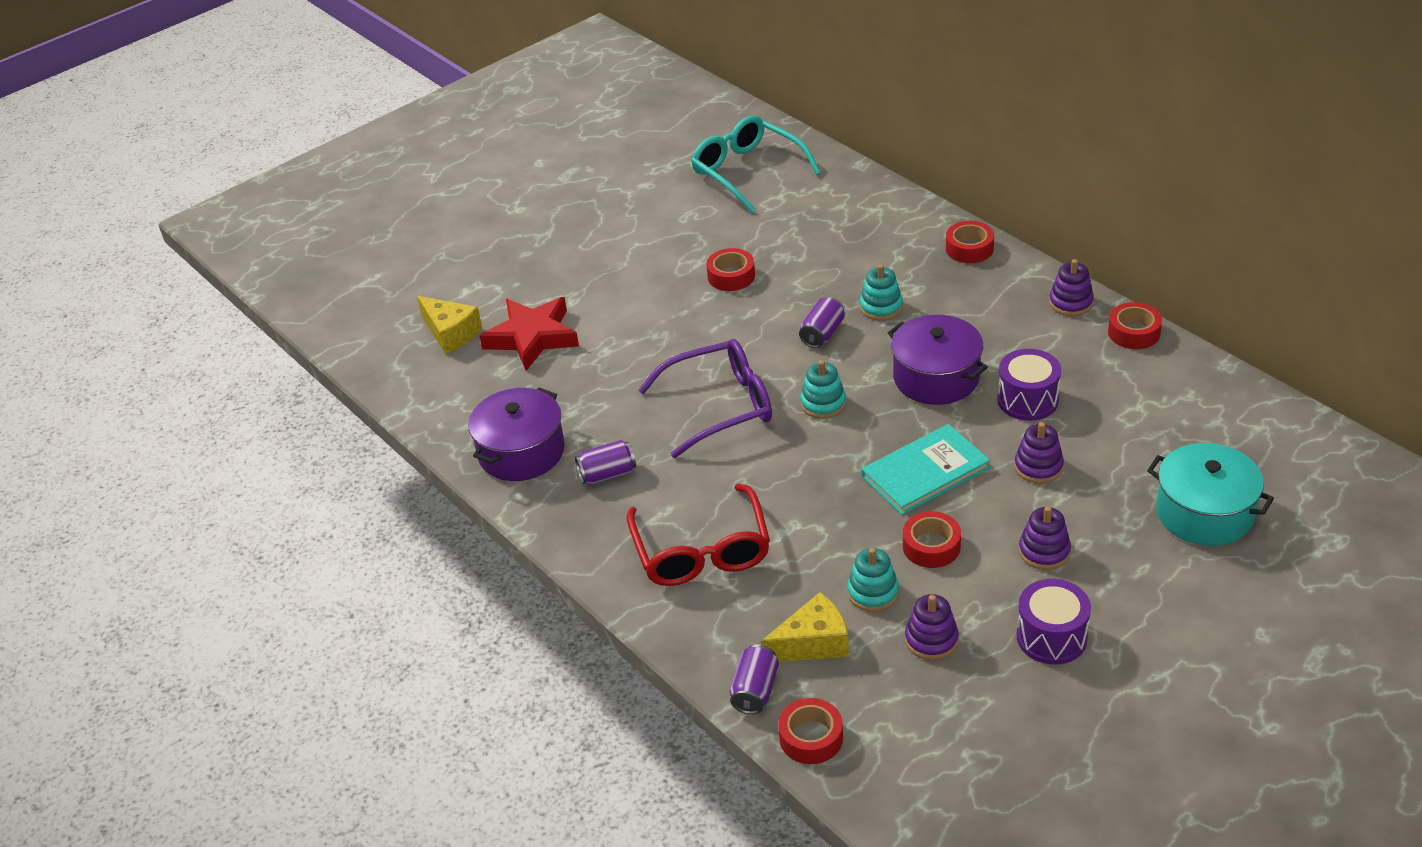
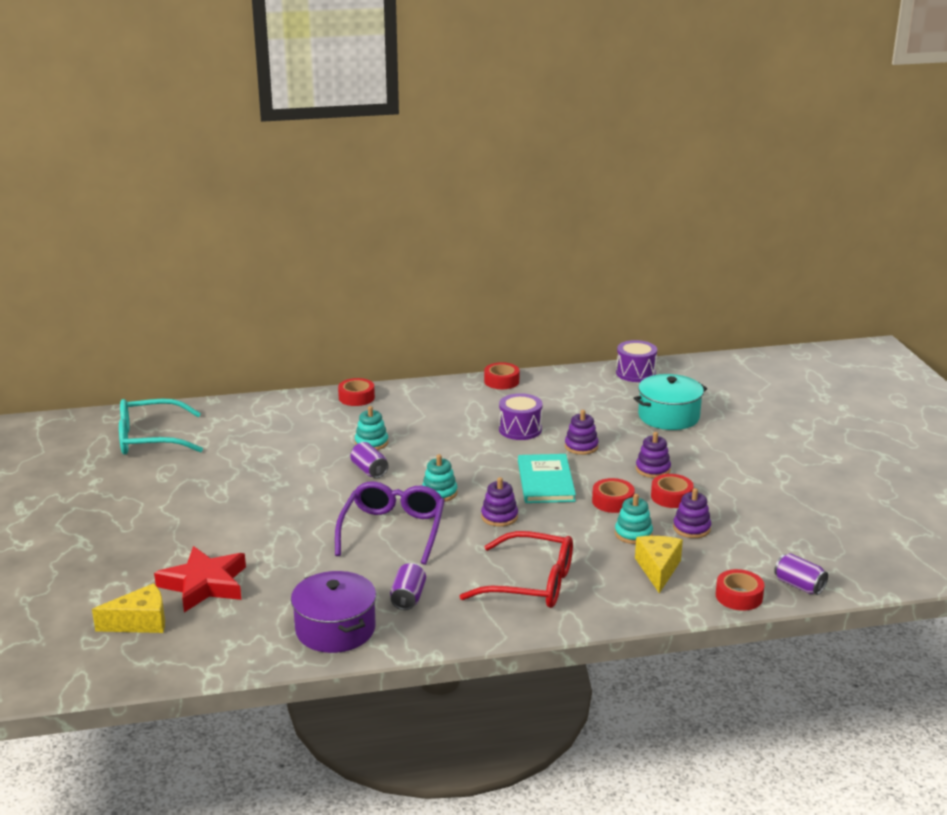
camera: 65 degrees left, 15 degrees down
(731, 276) = (258, 482): red tape -> red tape (671, 497)
(755, 691) = (681, 604): purple can -> purple can (799, 585)
(936, 377) = (463, 449): purple pot -> none
(1051, 637) = (723, 491): purple drum -> purple drum (635, 373)
(1071, 303) = (451, 388): purple stacking toy -> purple stacking toy (499, 517)

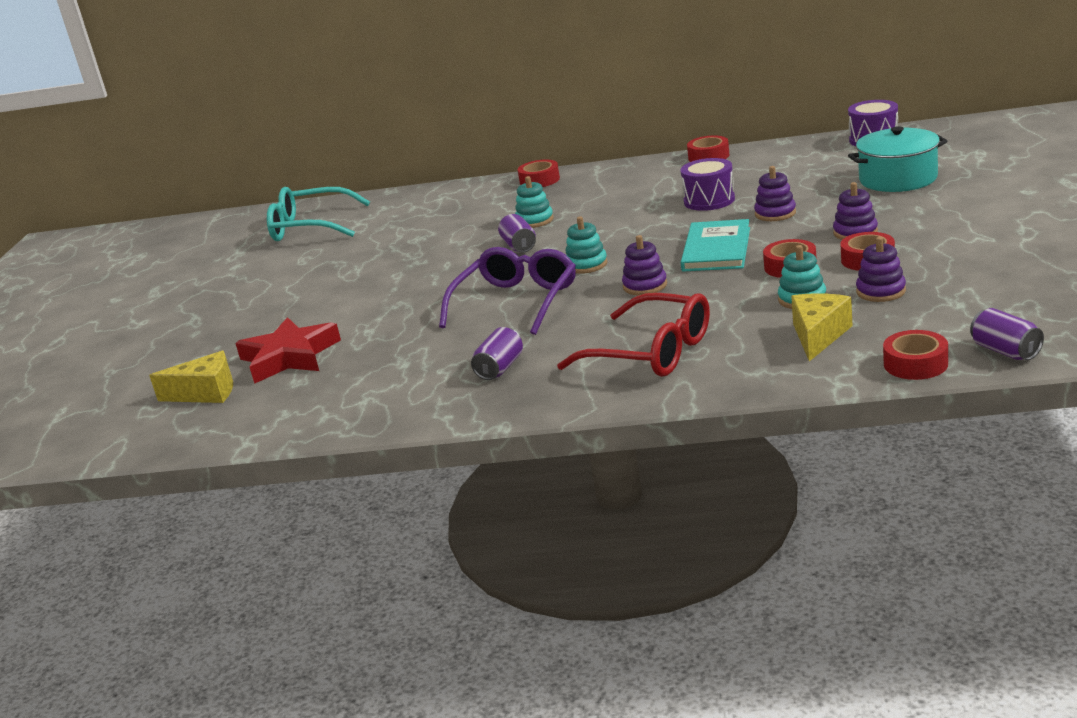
camera: 20 degrees right, 0 degrees up
(335, 629) = (403, 399): purple pot -> none

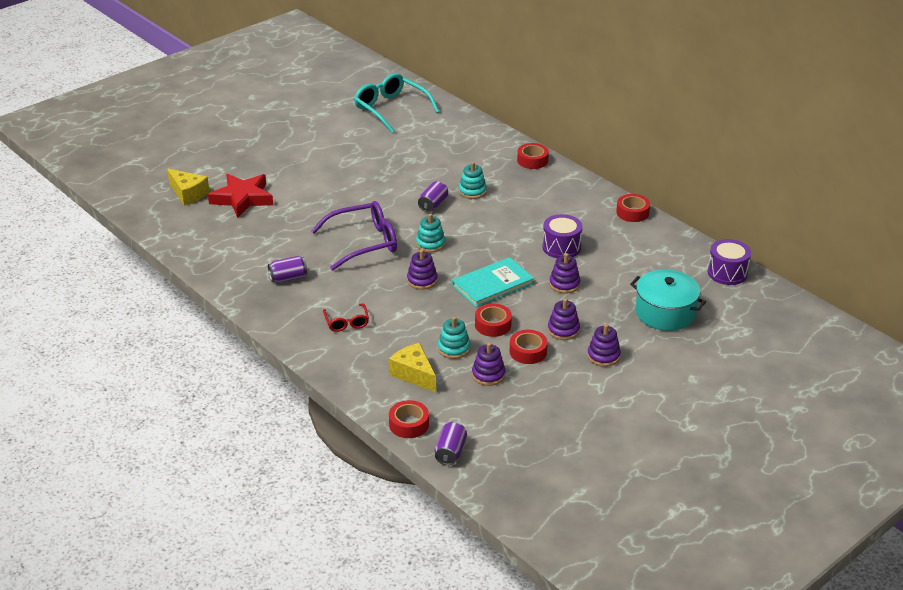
camera: 40 degrees right, 10 degrees up
(652, 352) = (346, 322): red glasses -> red glasses, size x0.51
(818, 335) = (414, 374): yellow cheese -> yellow cheese turned 105 degrees counterclockwise
(930, 223) = (603, 356): none -> purple stacking toy

